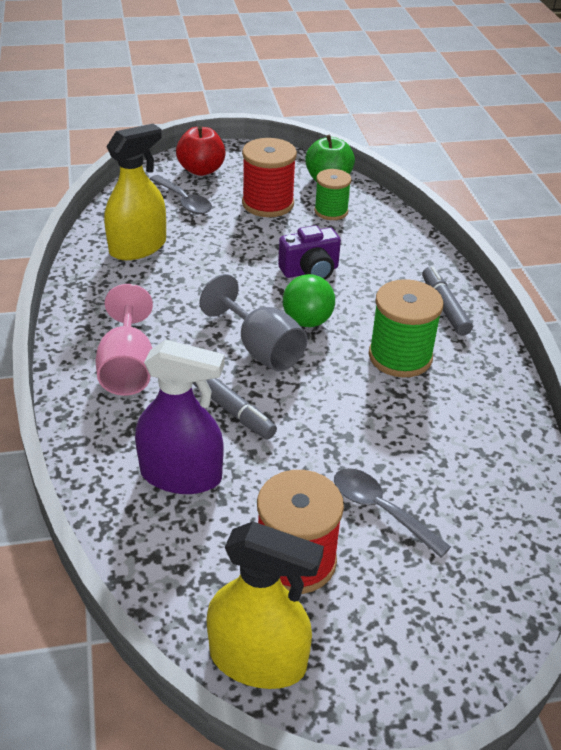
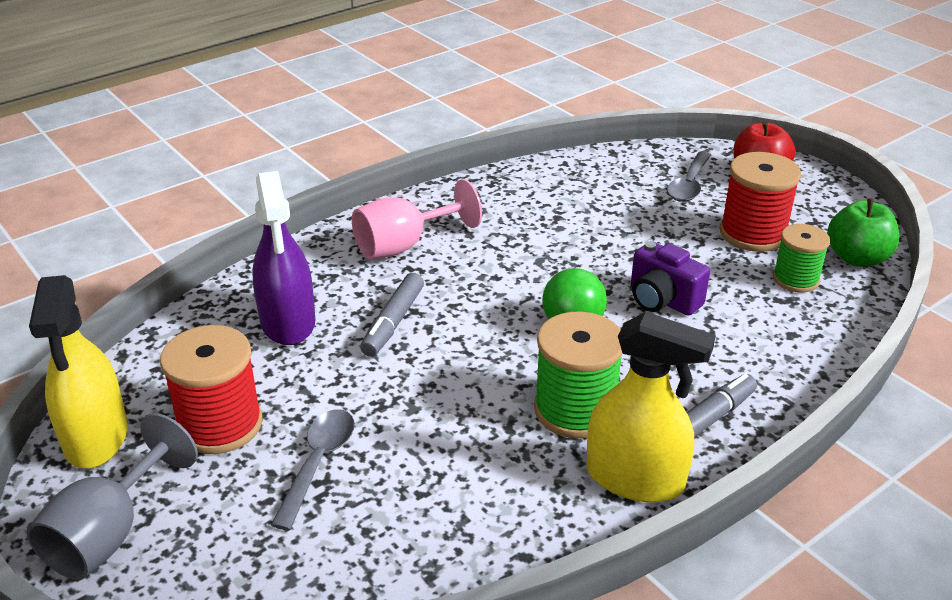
camera: 65 degrees right, 5 degrees down
(138, 247) = (582, 188): yellow spray bottle -> yellow spray bottle (635, 478)
(261, 348) = (499, 309): grey goblet -> grey goblet (110, 533)

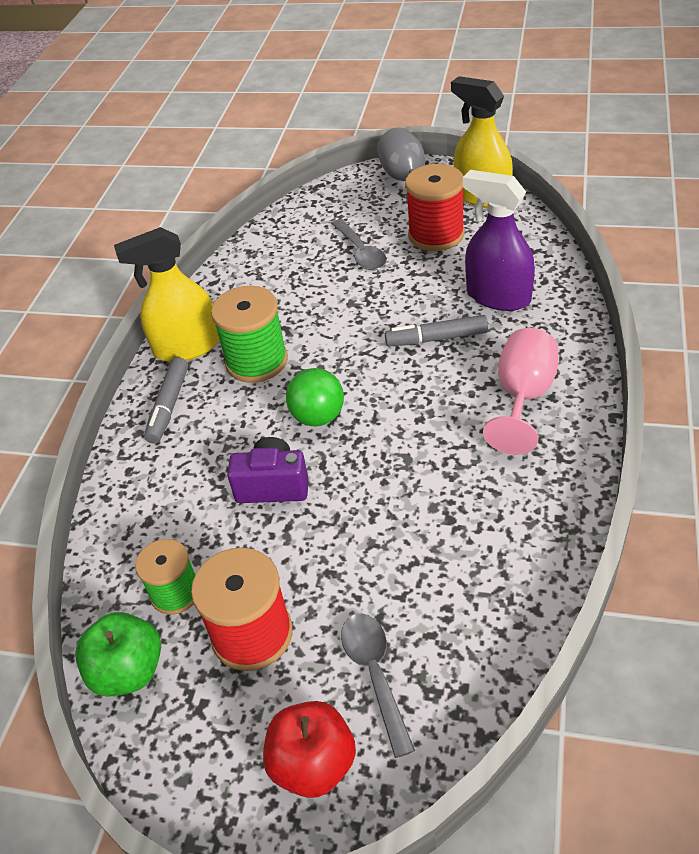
camera: 145 degrees right, 10 degrees up
(393, 322) = (436, 338): grey marker -> grey marker turned 75 degrees counterclockwise

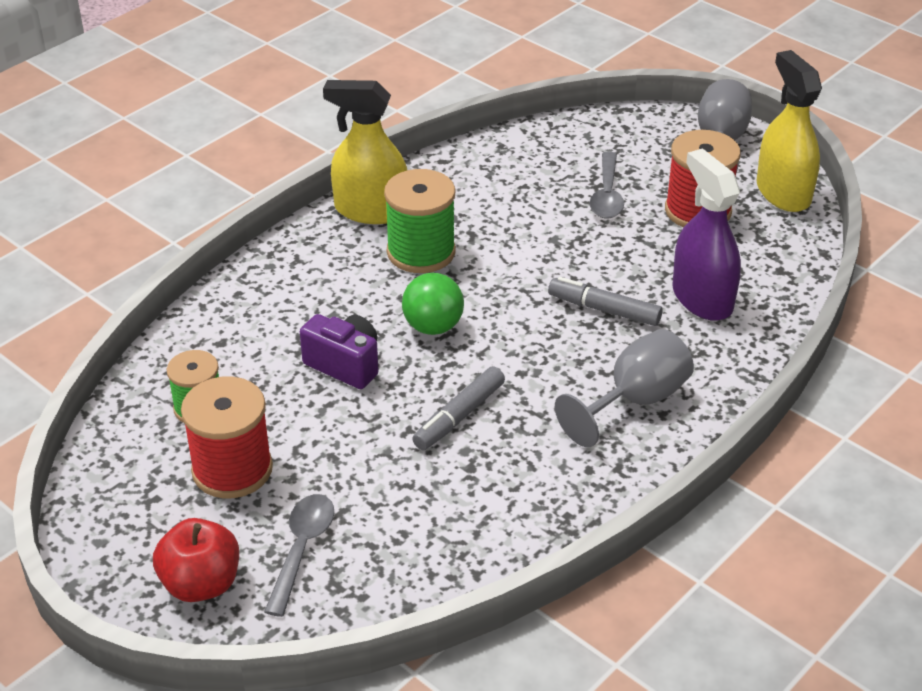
camera: 25 degrees right, 5 degrees down
(128, 671) = (119, 446): green apple -> none
(169, 406) = (313, 255): grey marker -> grey marker (459, 416)
(523, 398) = (635, 401): pink goblet -> grey goblet

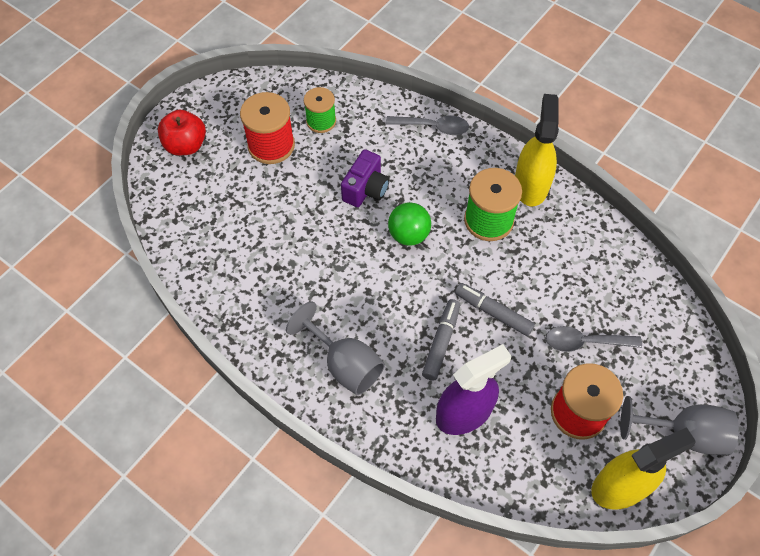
camera: 85 degrees right, 20 degrees up
(301, 549) = (210, 187): grey spoon -> grey spoon (433, 127)
(459, 416) = (322, 257): grey marker -> grey marker (493, 312)

